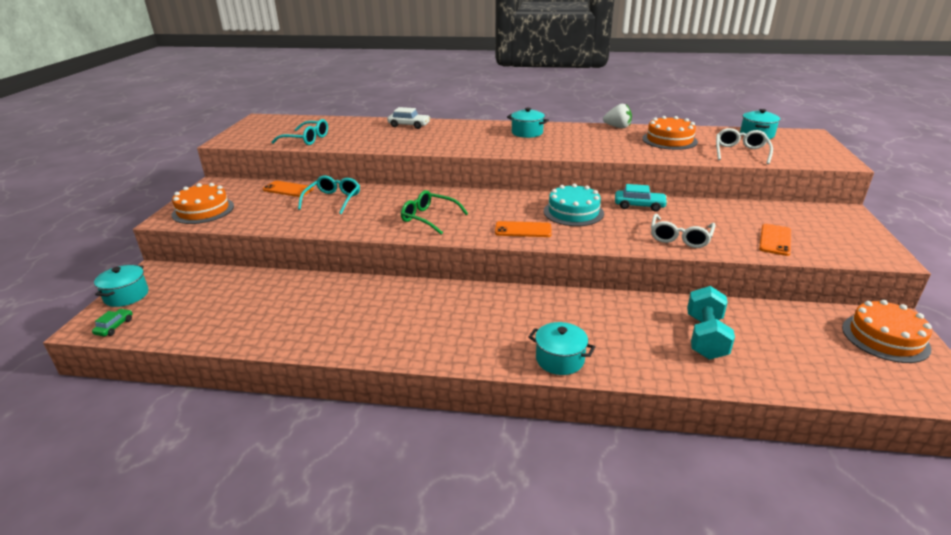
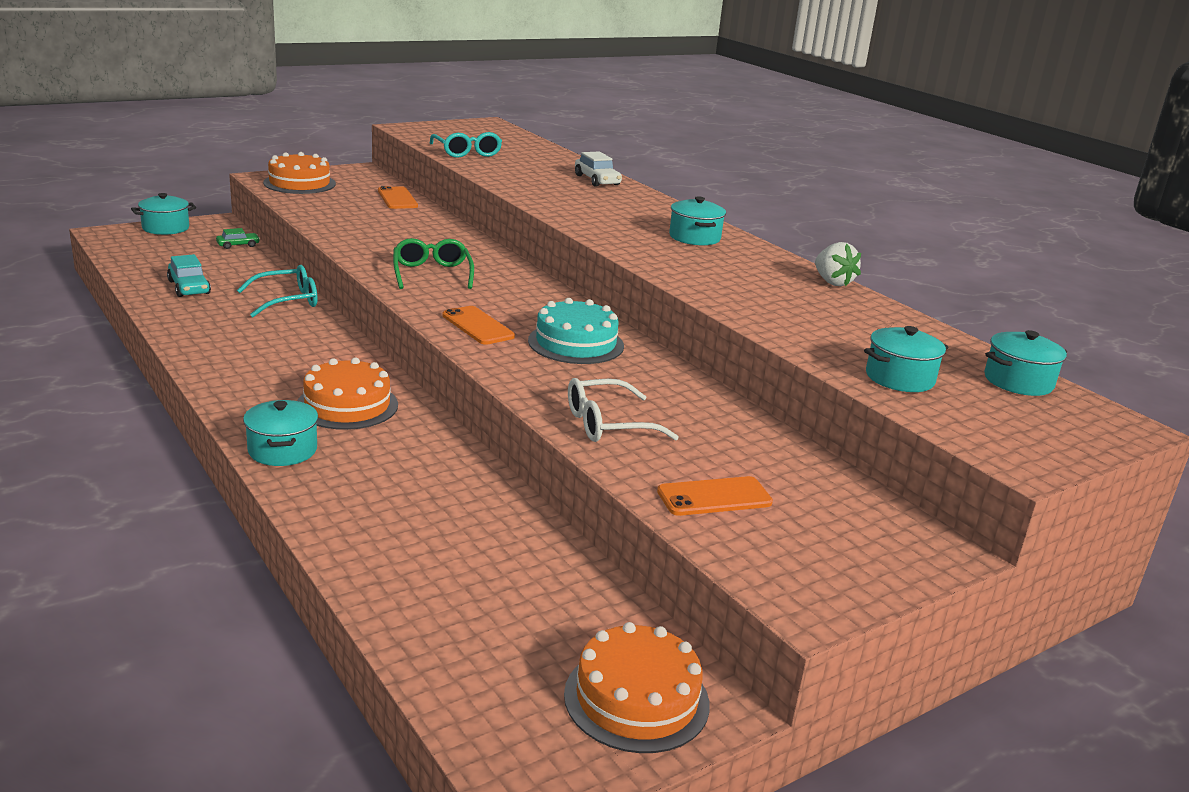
camera: 45 degrees right, 5 degrees down
(114, 327) = (115, 241): green car -> green car (238, 245)
(333, 200) = (404, 222): turquoise glasses -> turquoise glasses (287, 301)
(639, 206) = (668, 379): turquoise car -> turquoise car (189, 287)
(669, 140) = (848, 322): orange cake -> orange cake (347, 405)
(705, 337) = (445, 536): turquoise dumbbell -> none
(740, 152) = (899, 378): white glasses -> turquoise pot

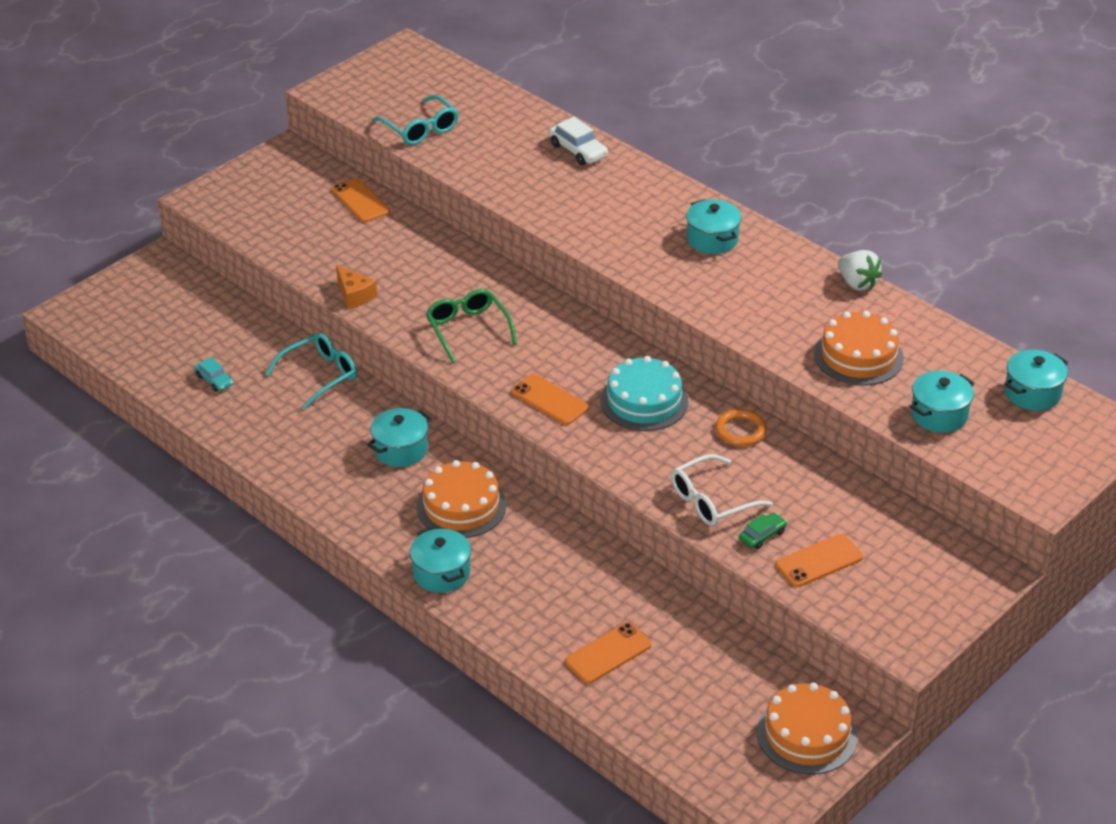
camera: 10 degrees left, 15 degrees up
(165, 228) = (118, 286): turquoise pot -> turquoise pot (400, 450)
(189, 287) = (214, 380): turquoise car -> turquoise car, size x0.64
(238, 245) = (212, 296): green car -> green car (762, 535)
(299, 183) = (243, 199): orange cake -> orange cake (858, 356)
(344, 240) = (354, 295): none -> orange cheese
(421, 557) = (608, 653): none -> orange phone
(669, 380) = (740, 431): none -> orange ring

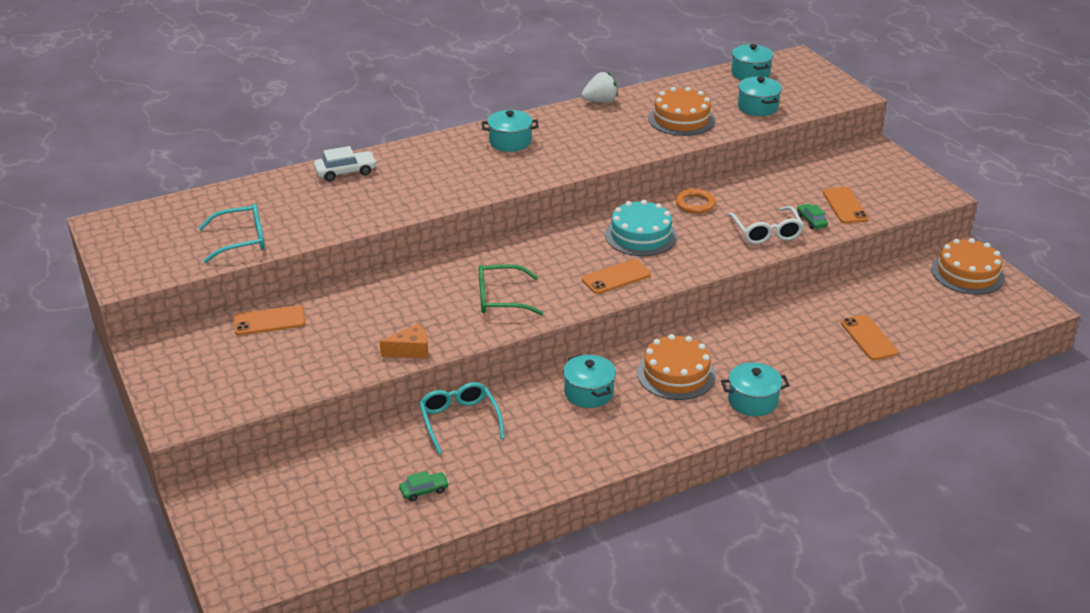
camera: 70 degrees left, 5 degrees down
(214, 380) = (424, 490): turquoise car -> green car

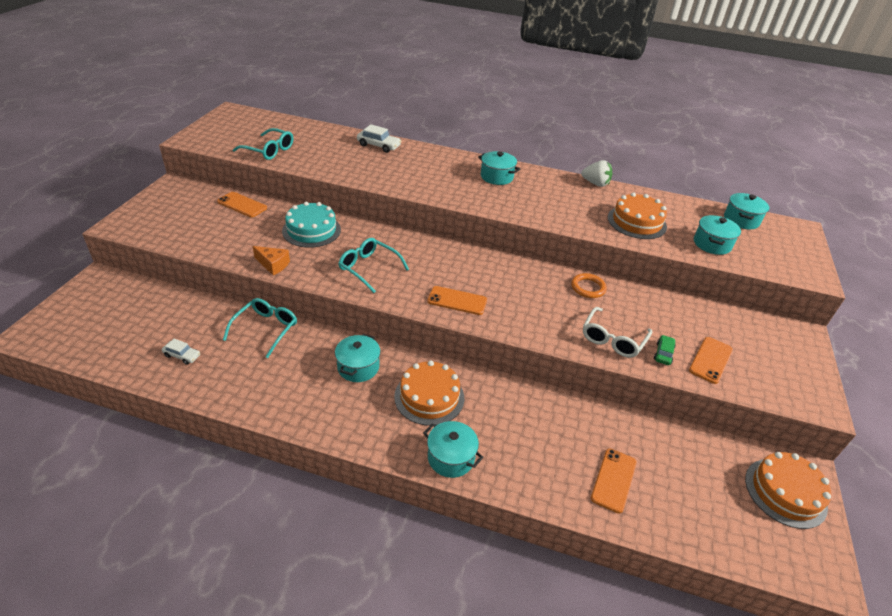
camera: 40 degrees right, 5 degrees up
(424, 490) = (182, 355): green car -> white car
(501, 298) = (369, 268): green glasses -> turquoise glasses
(640, 235) = (516, 285): turquoise cake -> turquoise cake (311, 230)

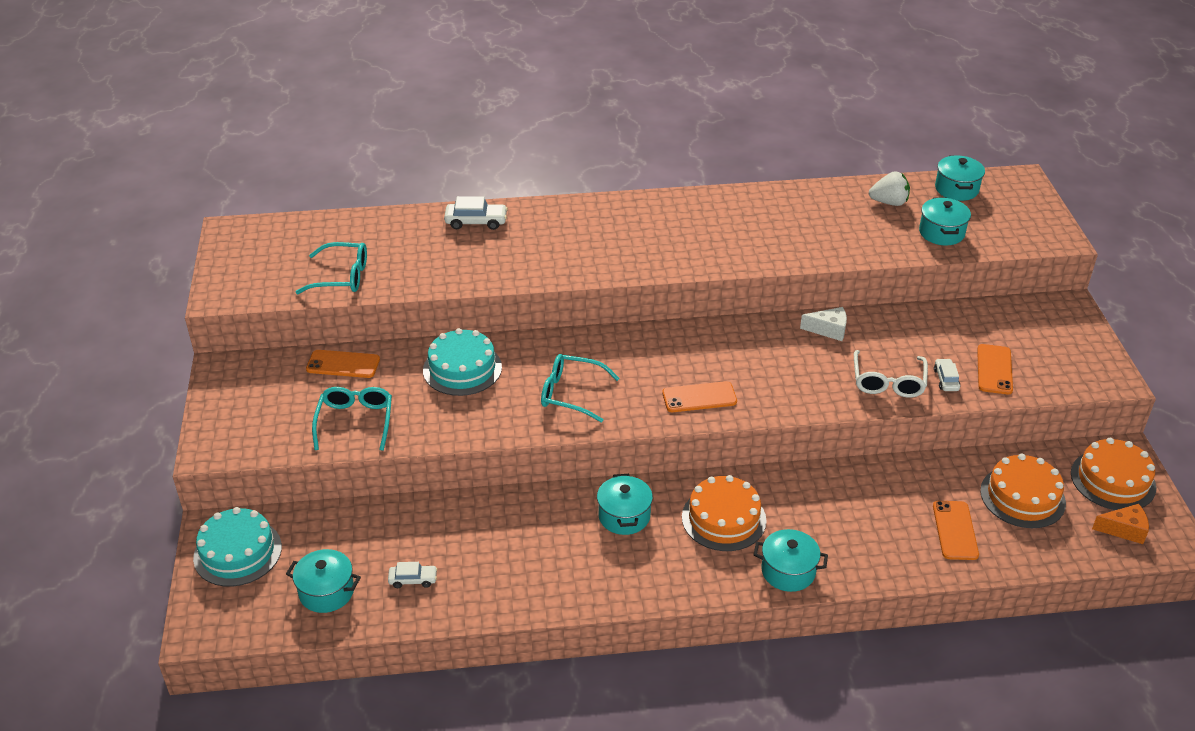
camera: 20 degrees left, 0 degrees up
(97, 297) = (237, 552): none -> turquoise cake
(265, 329) = (483, 513): turquoise glasses -> turquoise glasses (355, 422)
(273, 265) = (455, 430): orange cheese -> orange cheese (1124, 530)
(496, 177) = (654, 221): turquoise pot -> turquoise pot (326, 592)
(588, 288) = (828, 330): orange ring -> white cheese
(595, 183) = (774, 191): white strawberry -> white strawberry (889, 202)
(636, 222) = (849, 231): orange cake -> orange cake (1022, 497)
(663, 353) = (946, 379): green car -> white car

